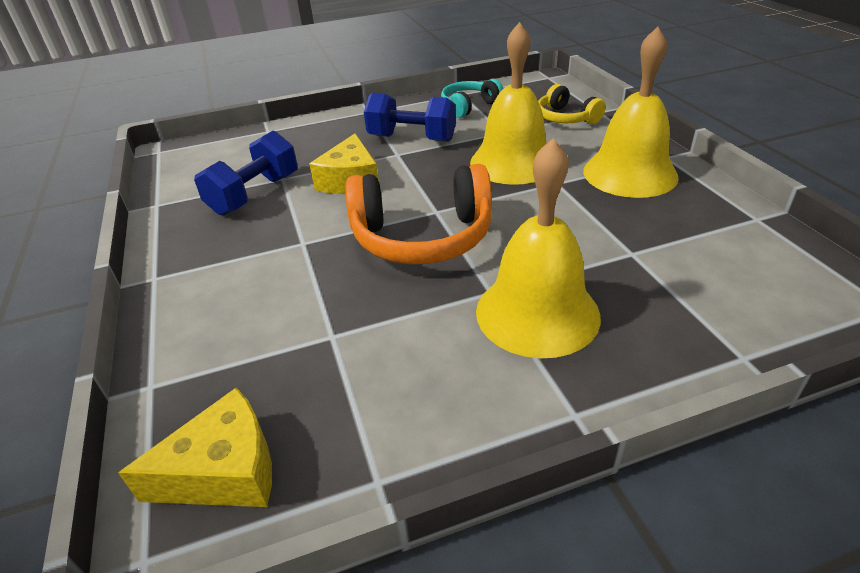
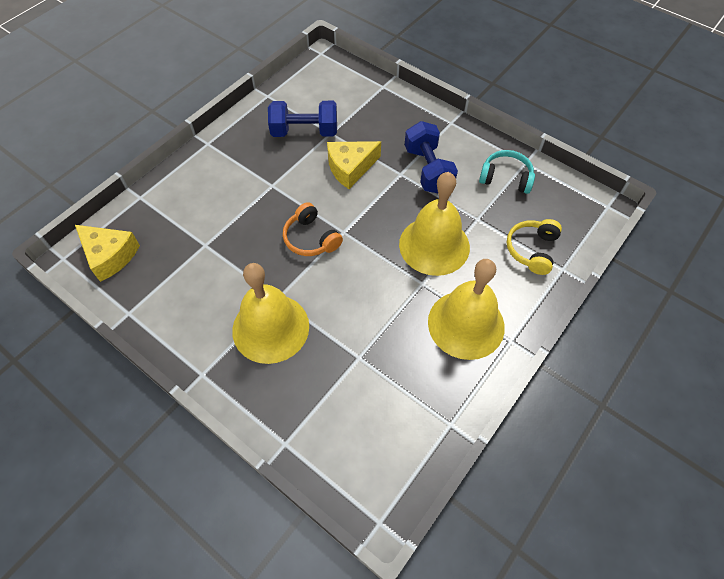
camera: 55 degrees right, 20 degrees up
(422, 237) = (311, 238): orange headphones -> orange headphones, size x0.56

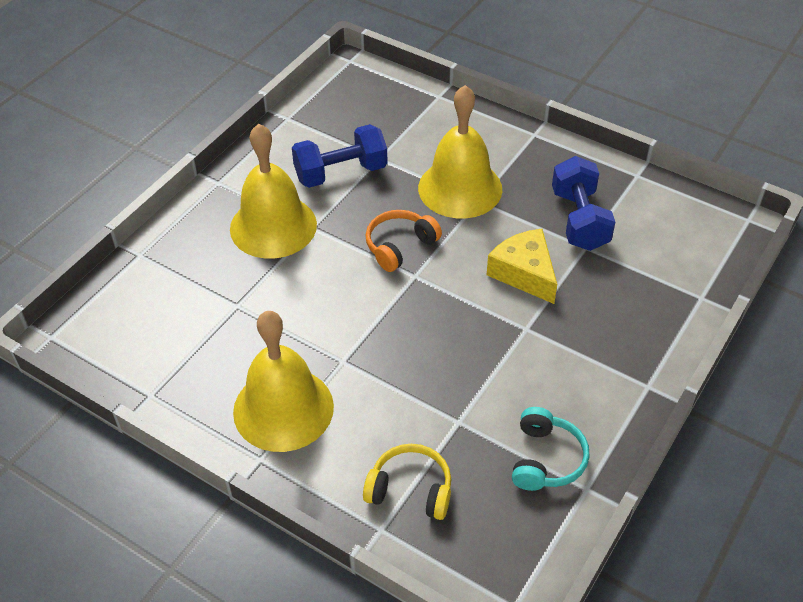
camera: 85 degrees right, 10 degrees down
(110, 256) = (356, 91): yellow cheese -> none
(428, 170) = (540, 360): blue dumbbell -> blue dumbbell (341, 173)
(434, 245) = (404, 371): yellow bell -> yellow bell (460, 188)

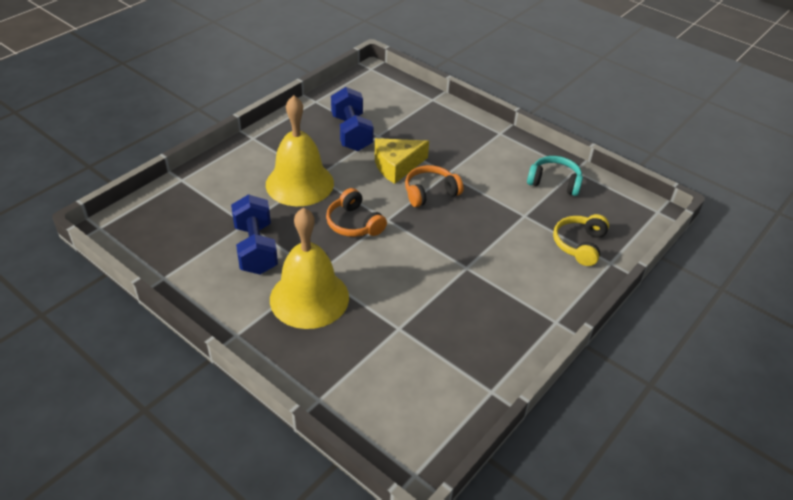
camera: 85 degrees left, 5 degrees down
(283, 409) = (510, 305): yellow bell -> none
(478, 313) = (430, 192): none -> orange headphones
(579, 220) = (351, 133): blue dumbbell -> blue dumbbell turned 75 degrees clockwise

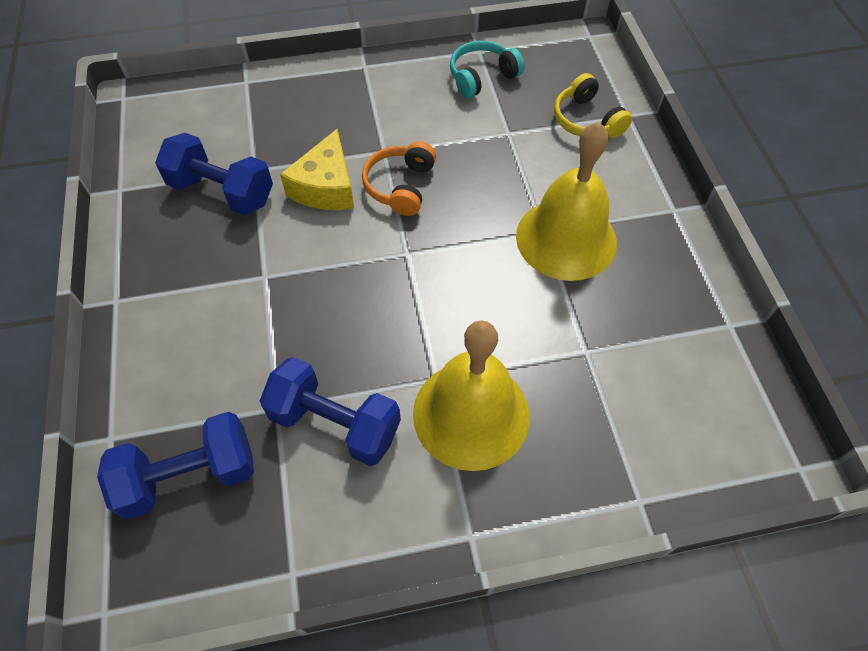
camera: 50 degrees left, 15 degrees up
(184, 215) = (189, 475): none -> blue dumbbell
(299, 183) = (260, 302): yellow bell -> yellow bell (566, 239)
(354, 223) = (384, 289): orange headphones -> none

